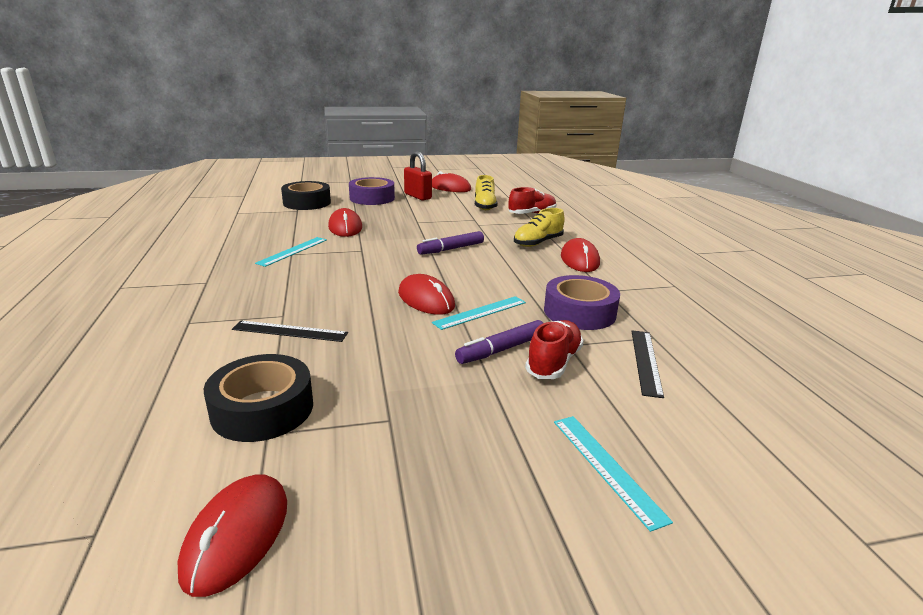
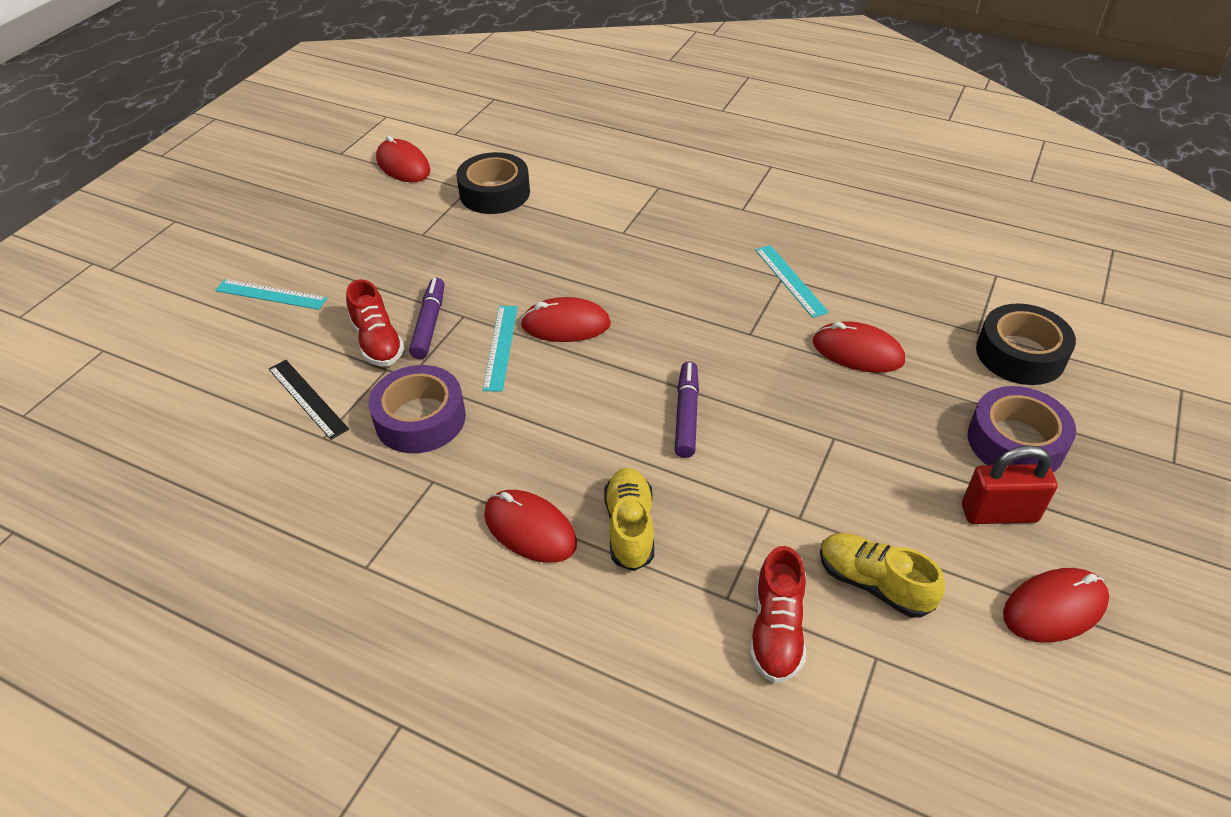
camera: 130 degrees right, 20 degrees up
(290, 331) = (589, 228): black ruler -> none

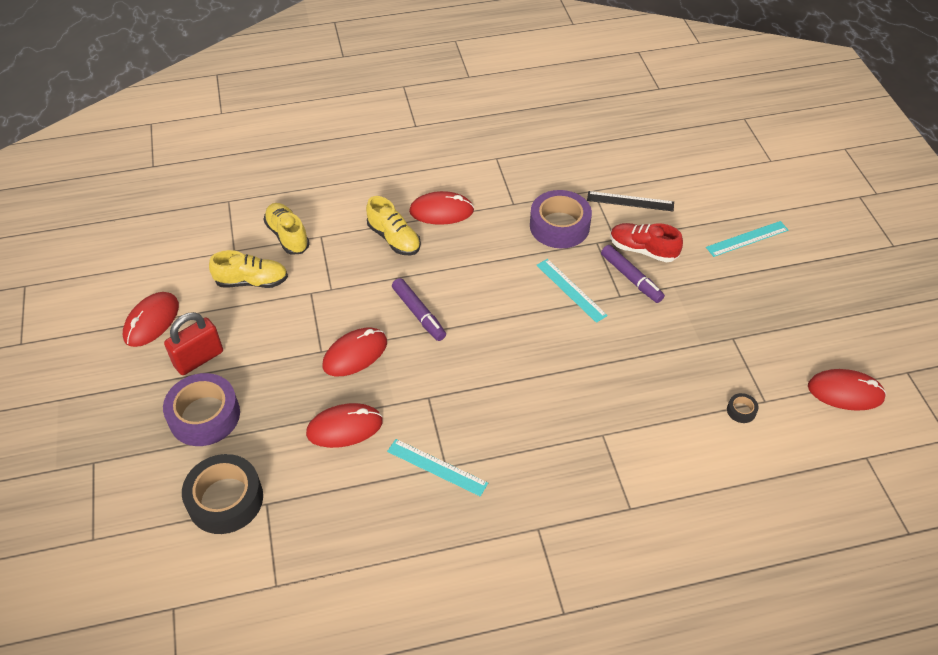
camera: 140 degrees right, 5 degrees up
(494, 193) = (741, 410): black tape -> black tape, size x0.41
(566, 325) = (551, 329): red mouse -> red mouse (355, 354)
(776, 630) = (287, 236): red shoe -> yellow shoe

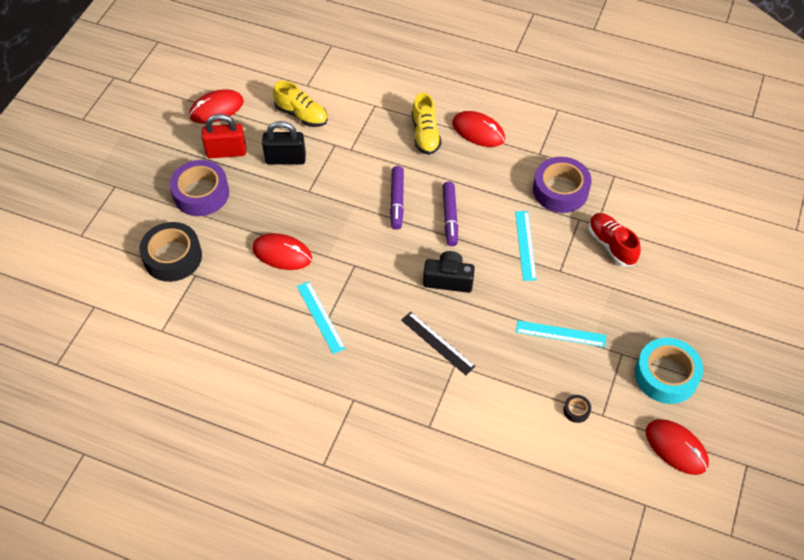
camera: 35 degrees right, 5 degrees up
(270, 333) = (285, 159): none -> black padlock
(287, 236) = (351, 93): yellow shoe -> none
(355, 354) = (329, 206): red mouse -> none
(529, 359) = (448, 279): none -> black camera
(630, 201) = (637, 200): black ruler -> black ruler (437, 343)
(631, 278) = (581, 262): purple marker -> purple marker (450, 217)
(747, 239) = (710, 283): turquoise ruler -> turquoise ruler (560, 333)
(783, 335) = (666, 375): none -> turquoise tape

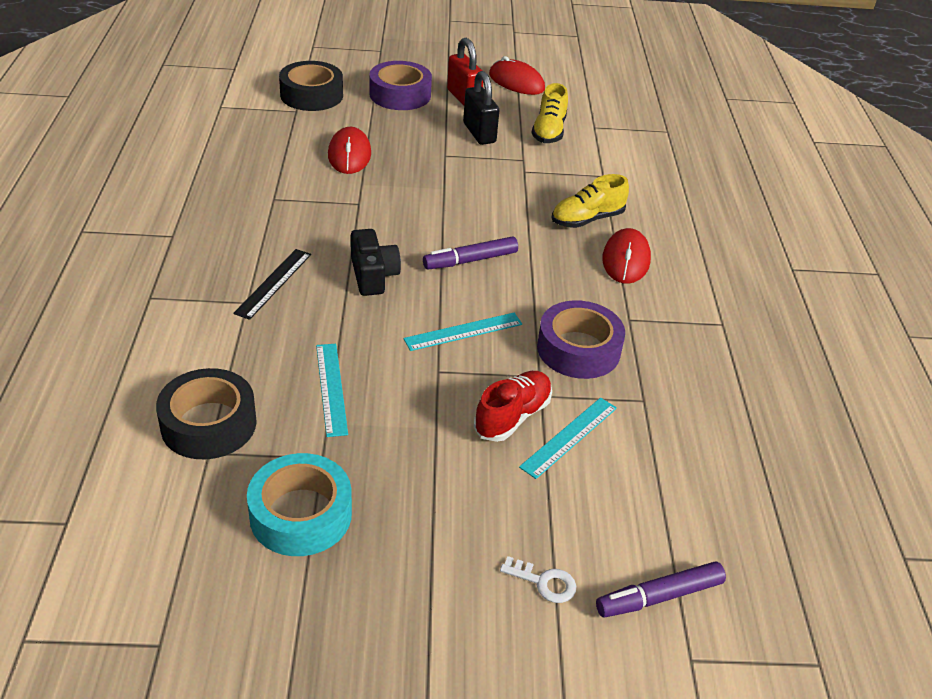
camera: 65 degrees right, 15 degrees down
(320, 317) = (276, 194): turquoise ruler -> turquoise ruler (569, 437)
(397, 201) = (469, 216): purple marker -> purple marker (659, 597)
(576, 410) = (209, 424): black tape -> black tape, size x2.42
(676, 448) = (172, 546): red mouse -> none
(738, 273) = (544, 582): none -> white key

